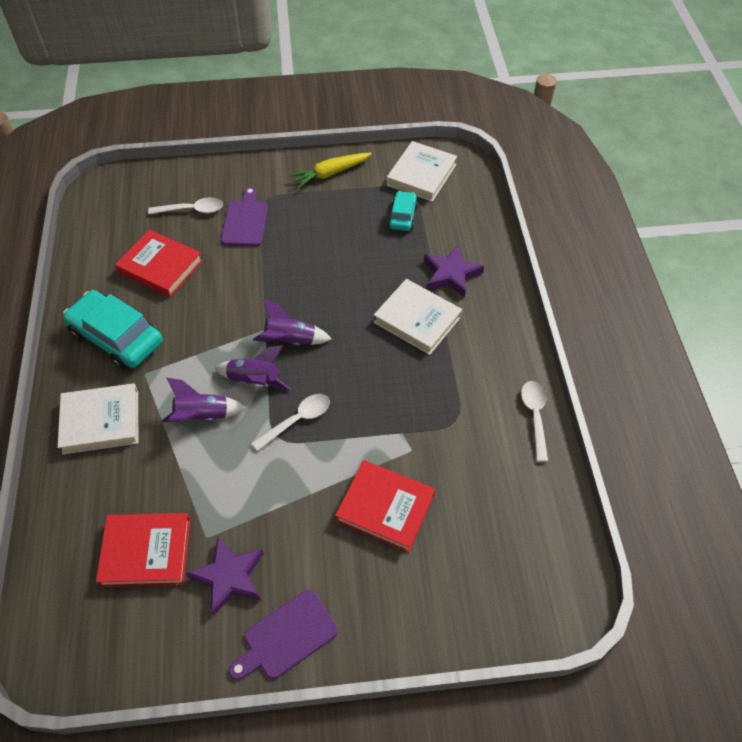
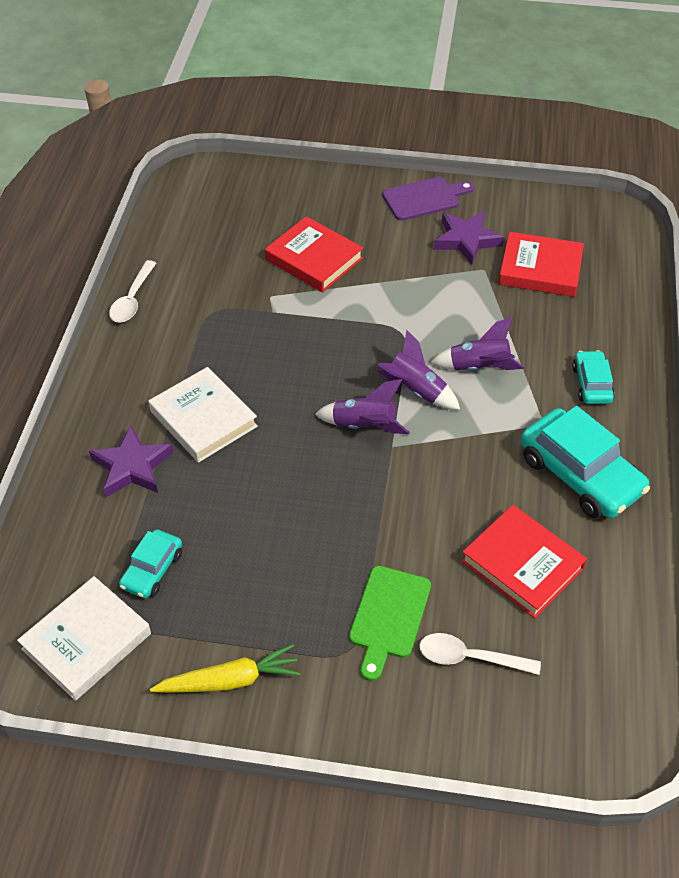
camera: 165 degrees left, 5 degrees down
(101, 421) = (592, 384): white book -> turquoise car
(245, 221) = (388, 616): purple cutting board -> green cutting board
(297, 420) = (377, 343): white spoon -> none

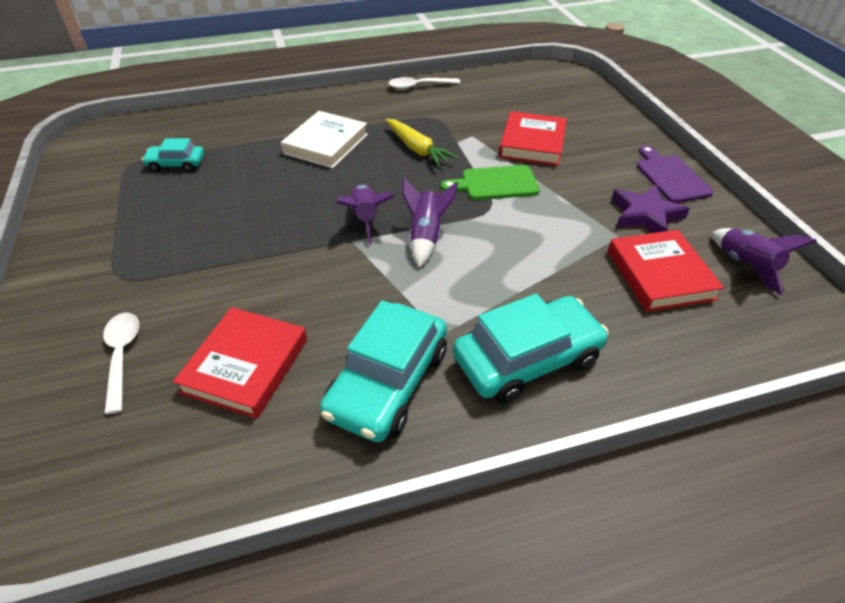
camera: 65 degrees right, 5 degrees down
(87, 641) = (109, 158): white book -> none
(132, 466) = (266, 130): purple star -> none
(230, 680) = (82, 225): yellow carrot -> yellow carrot (417, 149)
(388, 616) = (159, 290): green cutting board -> green cutting board (495, 183)
(424, 198) = (670, 177): purple cutting board -> purple cutting board turned 150 degrees counterclockwise
(479, 367) = (485, 267): purple rocket -> purple rocket (745, 266)
(592, 384) = (527, 359): turquoise car -> turquoise car, size x1.85

